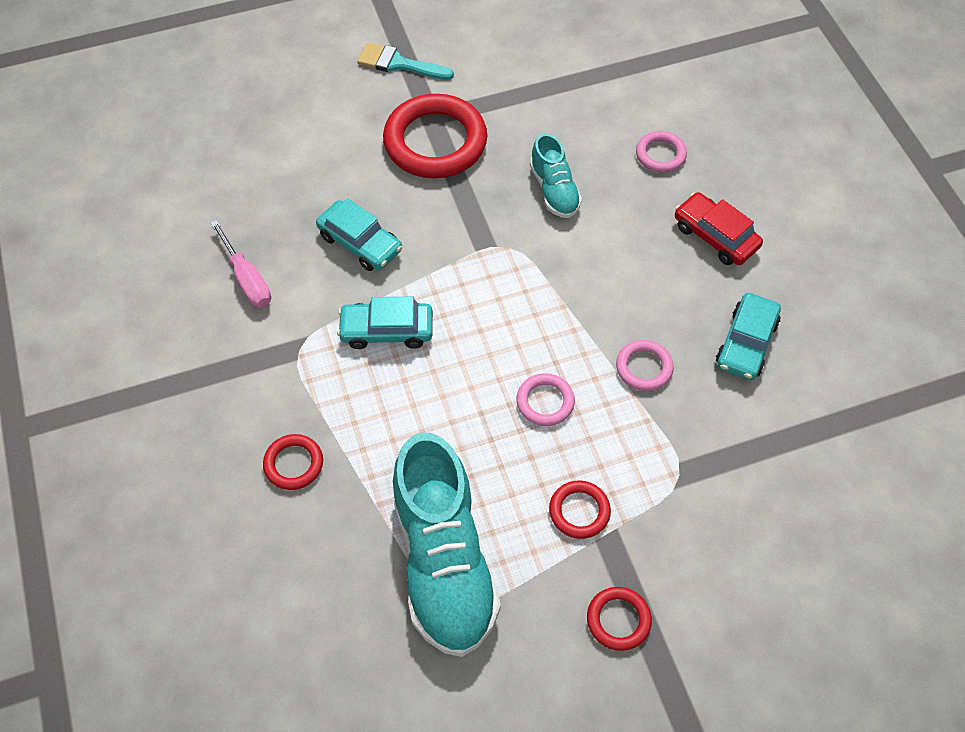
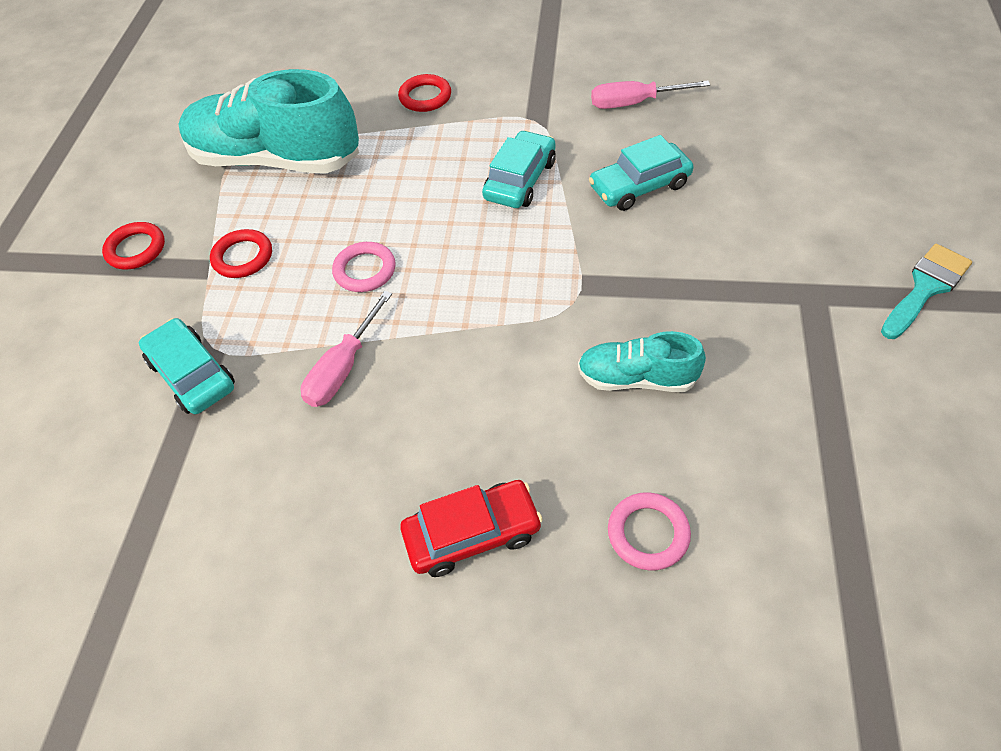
camera: 120 degrees right, 5 degrees down
(435, 142) = (767, 285): red ring -> none
(644, 368) = (343, 368): pink ring -> pink screwdriver
(746, 343) = (302, 486): turquoise car -> turquoise car (192, 374)

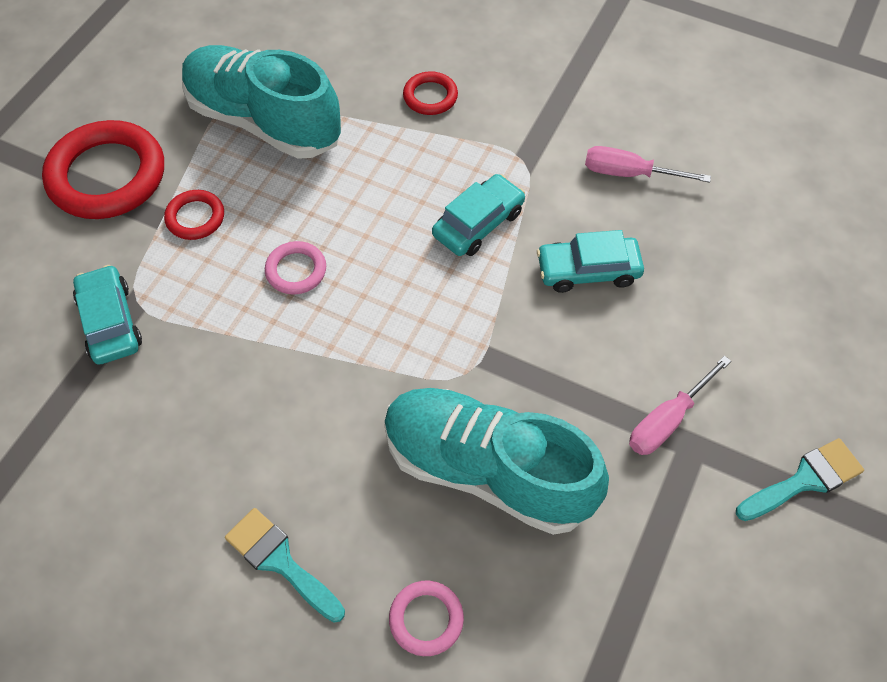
camera: 15 degrees right, 5 degrees up
(136, 249) = (107, 176): red ring -> red ring, size x2.06
(343, 368) = (238, 363): pink screwdriver -> pink screwdriver (667, 420)
(472, 534) = (280, 561): red car -> turquoise brush
(637, 378) = (487, 470): turquoise shoe -> turquoise shoe, size x1.98

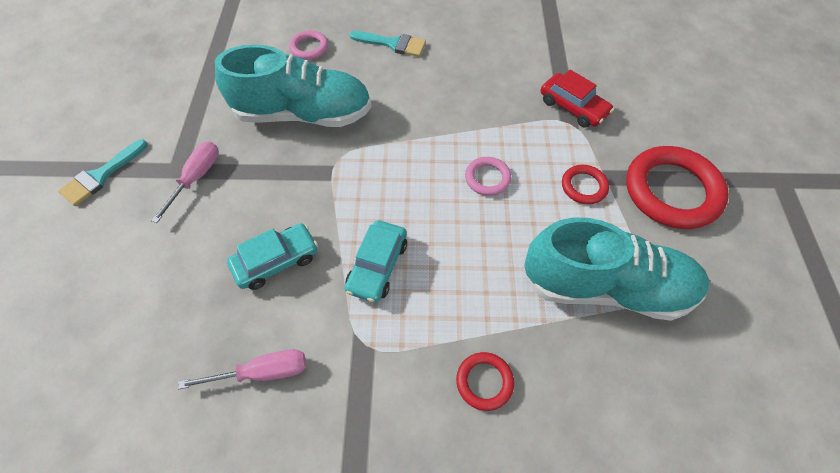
camera: 155 degrees right, 0 degrees up
(110, 322) = (573, 107): turquoise car -> red car

